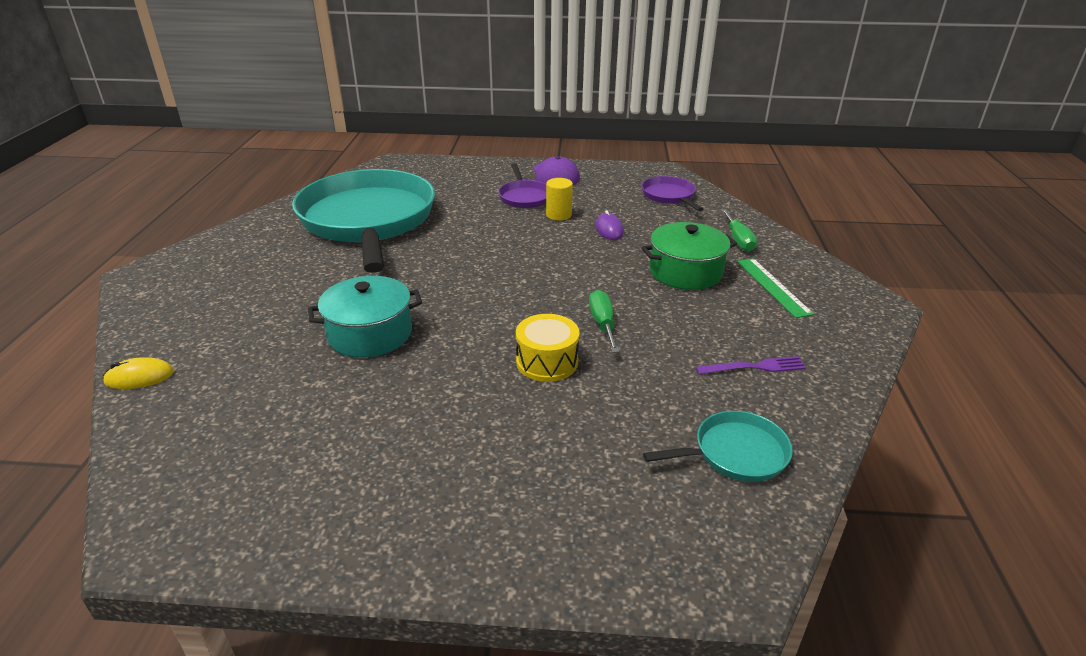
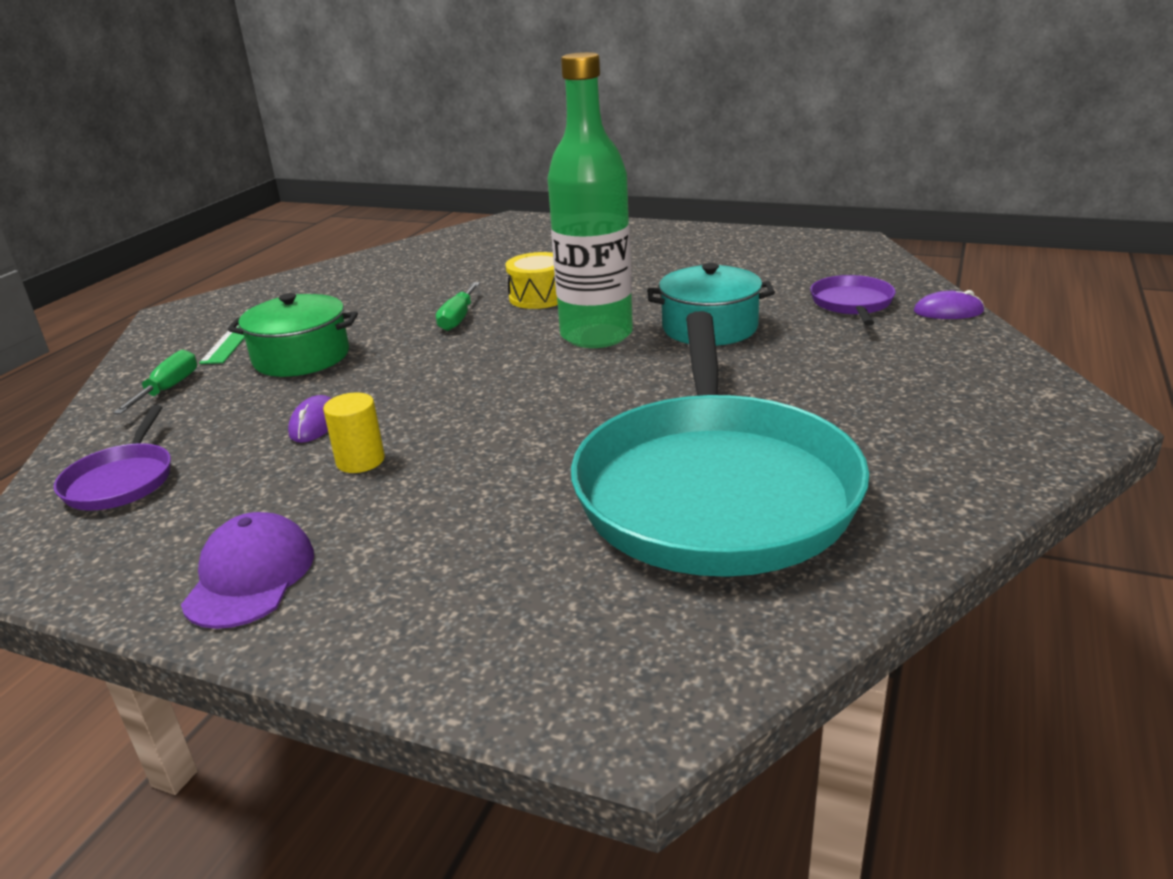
camera: 160 degrees left, 5 degrees down
(139, 377) = (948, 311): yellow mouse -> purple mouse
(467, 315) = (596, 335): none -> green bottle
(524, 197) = (379, 513): purple pan -> purple pan (852, 304)
(735, 453) = (450, 250): turquoise pan -> none
(755, 367) = (365, 283): purple fork -> none

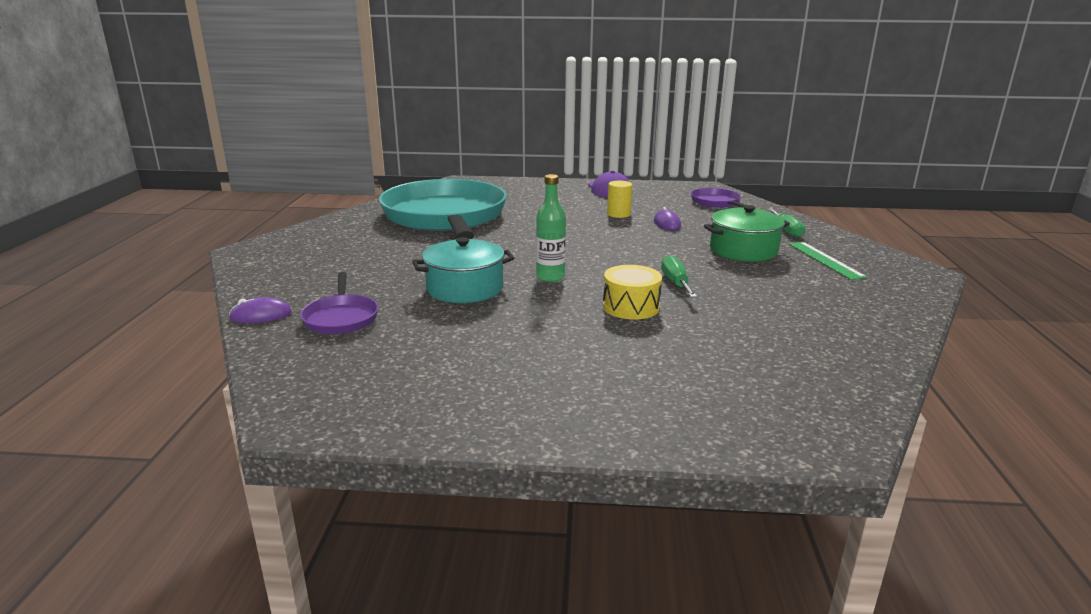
camera: 160 degrees right, 5 degrees down
(596, 335) = (550, 277): green bottle -> green bottle, size x0.51

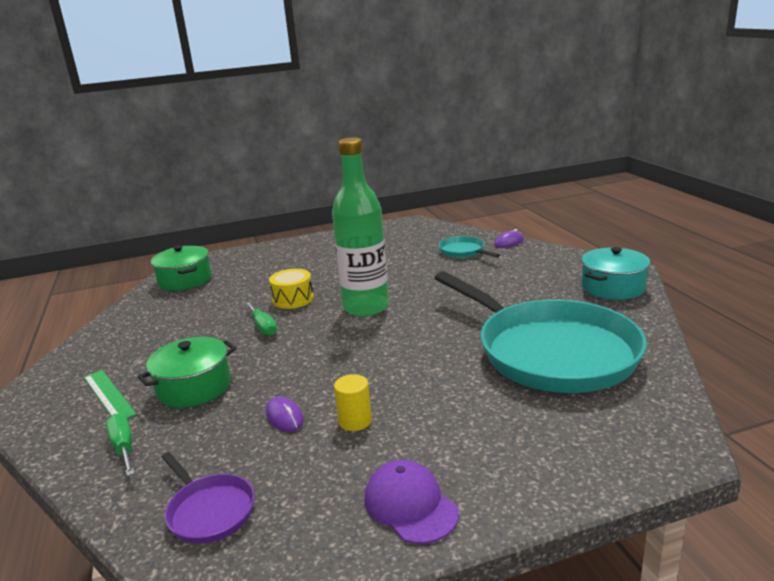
camera: 160 degrees right, 0 degrees up
(341, 318) = (463, 251): purple pan -> turquoise pan
(465, 288) = (418, 283): turquoise pot -> turquoise pot (613, 287)
(550, 277) = (366, 307): green bottle -> green bottle, size x1.96
(813, 389) = (185, 280): none -> green pot

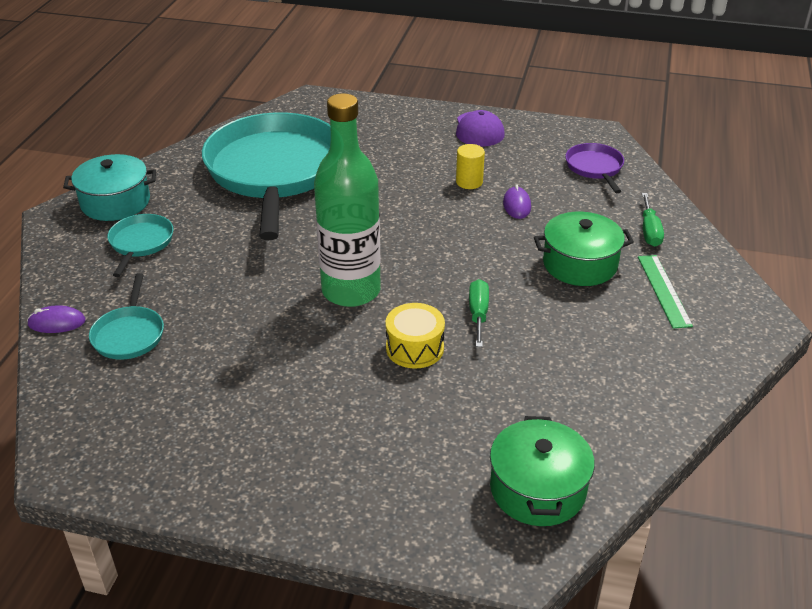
camera: 150 degrees left, 15 degrees up
(543, 278) = (140, 243): none -> turquoise pan

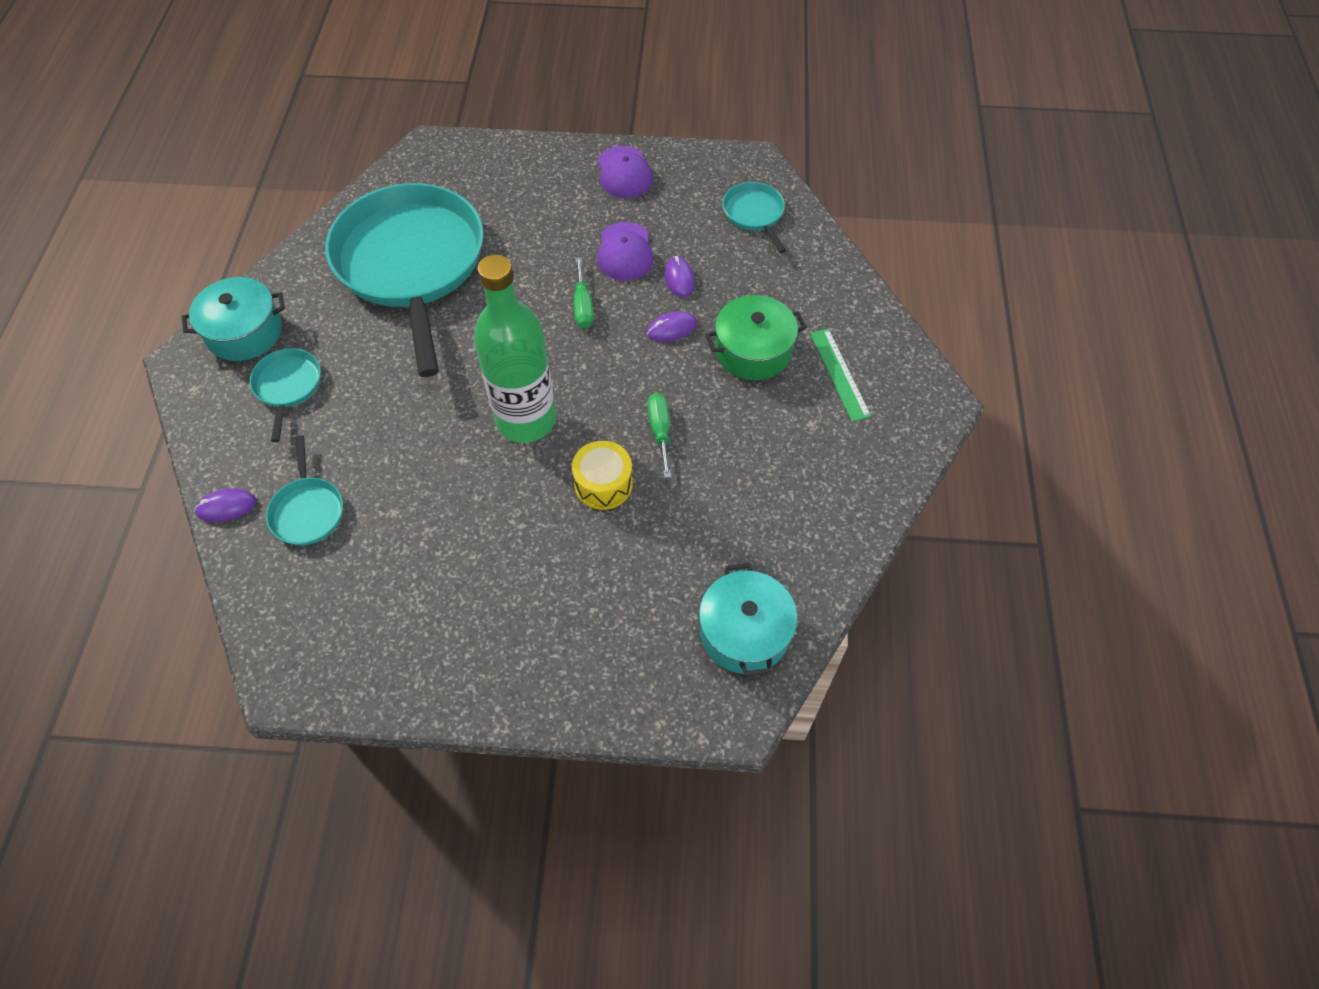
camera: 10 degrees left, 20 degrees up
(469, 182) = (624, 252): yellow cylinder -> purple cap
(503, 239) = (671, 328): none -> purple mouse
(537, 489) = (744, 632): green pot -> turquoise pot
(595, 168) = (754, 214): purple pan -> turquoise pan
(649, 231) = (819, 296): green screwdriver -> green screwdriver (583, 306)

